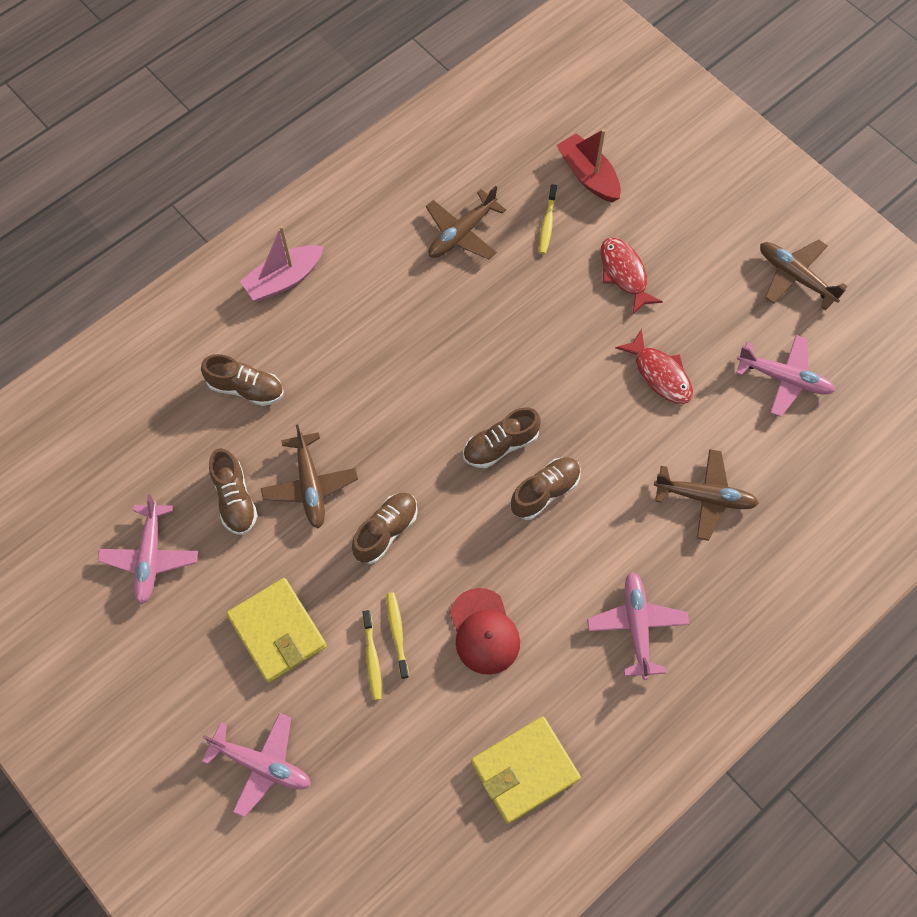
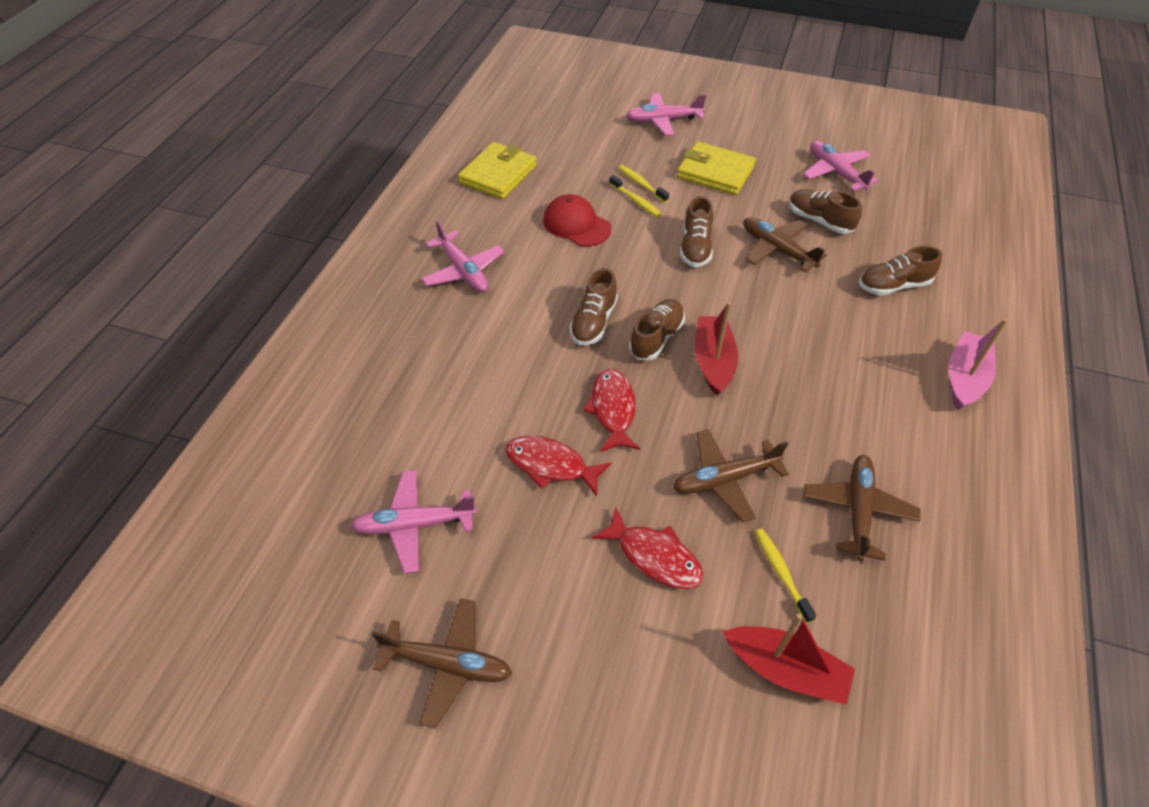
camera: 150 degrees right, 15 degrees down
(469, 397) = (713, 361): none -> red boat
(583, 396) = (613, 409): none -> red fish
(705, 497) = (450, 378): brown plane -> brown plane (724, 479)

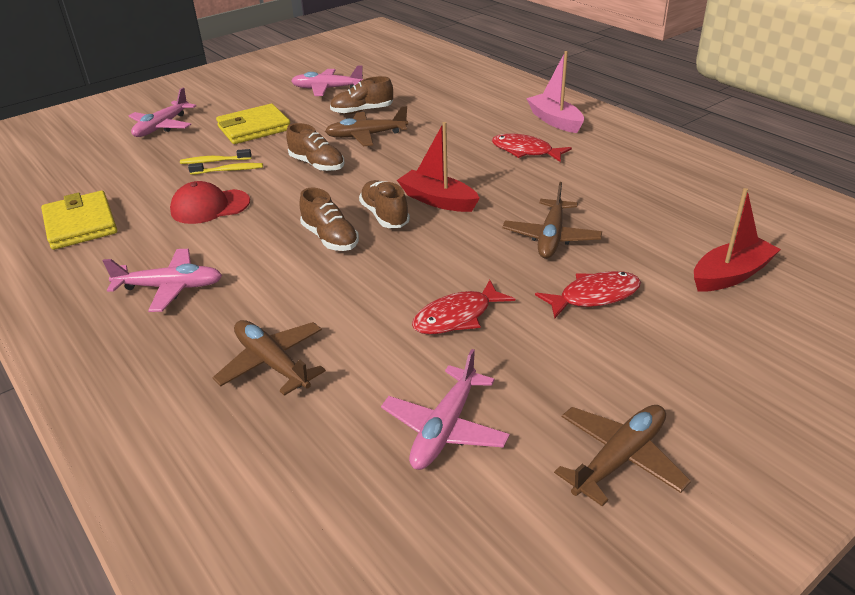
camera: 55 degrees left, 15 degrees down
(613, 409) = (433, 263): red fish -> red fish (525, 151)
(781, 572) = (651, 245): yellow toothbrush -> none
(858, 510) = (623, 196): brown plane -> brown plane (272, 363)
(893, 285) = (454, 111): brown shoe -> none

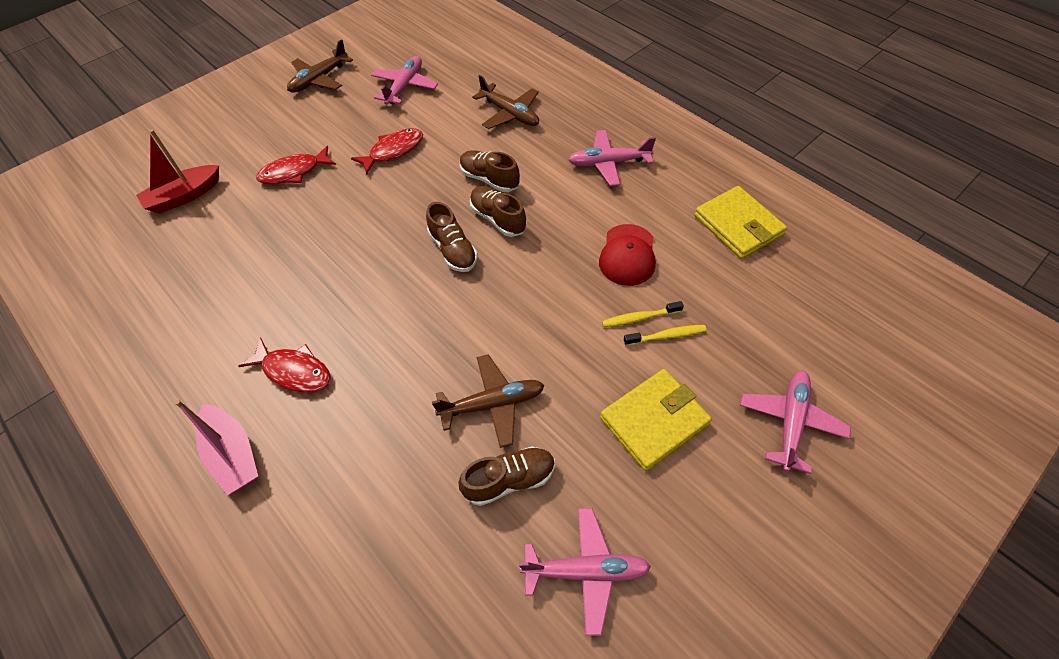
camera: 175 degrees right, 20 degrees up
(210, 207) = (627, 255): red cap -> red cap turned 120 degrees clockwise
(317, 165) = (540, 333): brown shoe -> brown shoe (489, 179)
(438, 200) = (402, 274): red boat -> none
(551, 237) = (307, 229): brown plane -> none

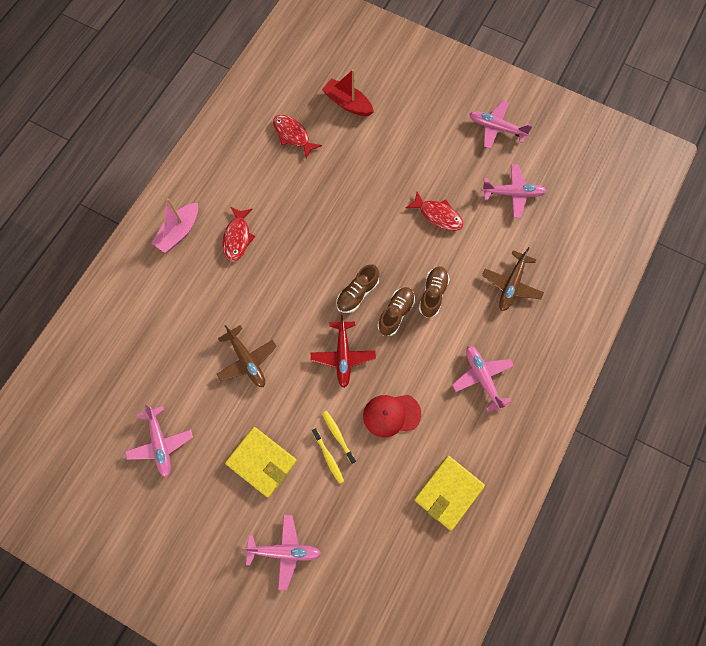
camera: 70 degrees right, 15 degrees up
(294, 172) = (393, 159): red fish -> red fish (293, 135)
(319, 79) = (496, 128): brown plane -> pink plane
(509, 480) = (201, 386): brown shoe -> none
(531, 286) = (343, 356): none -> red plane

